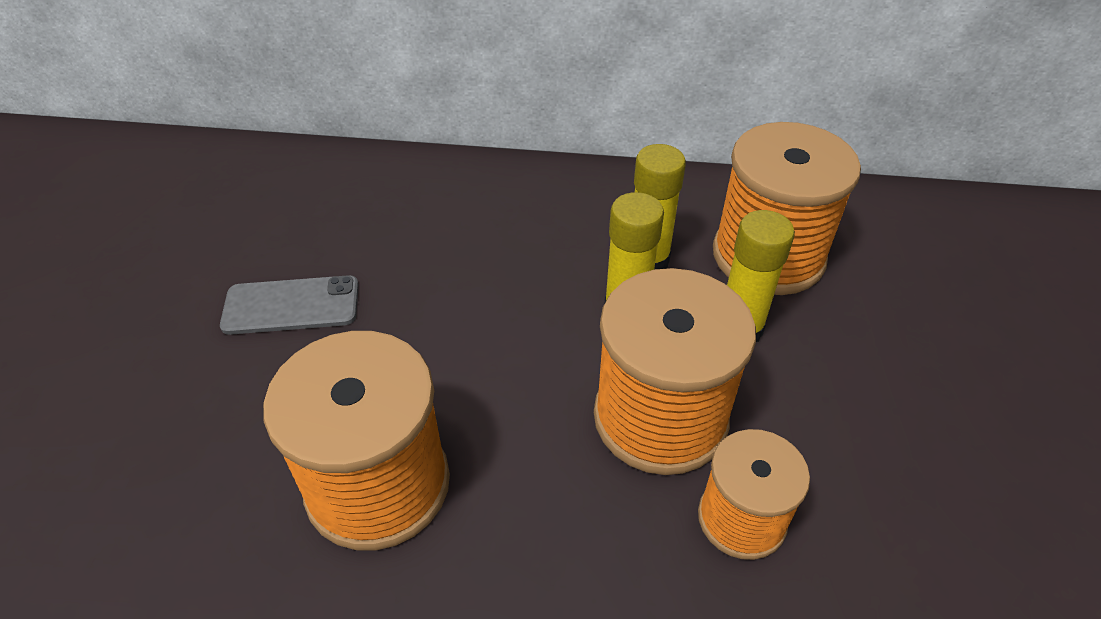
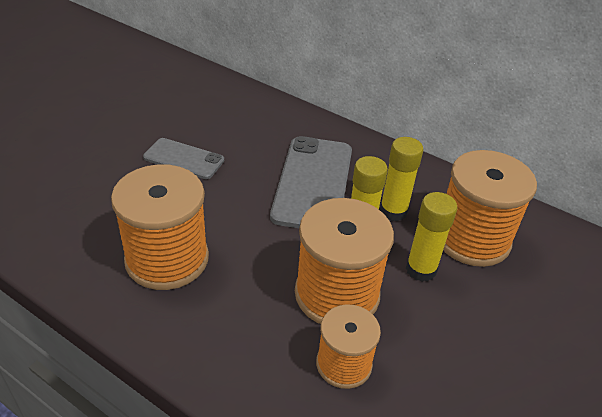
camera: 25 degrees right, 5 degrees down
(513, 263) = (313, 183): none -> grey phone

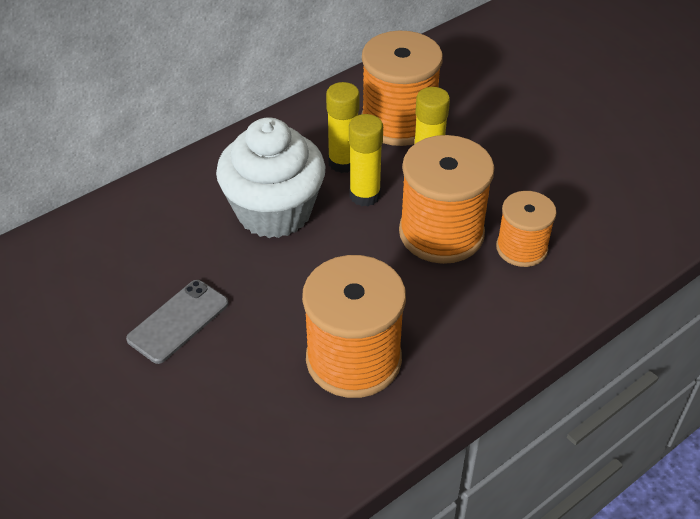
camera: 70 degrees left, 5 degrees up
(313, 183) = (274, 212): grey phone -> white cupcake

